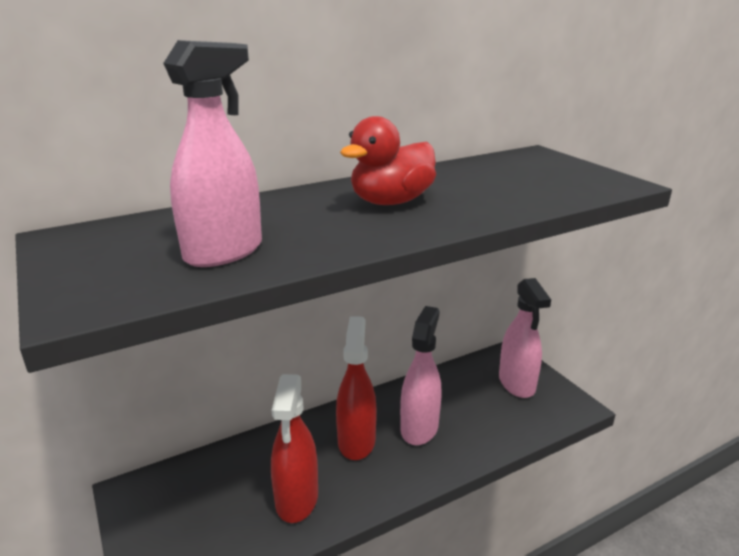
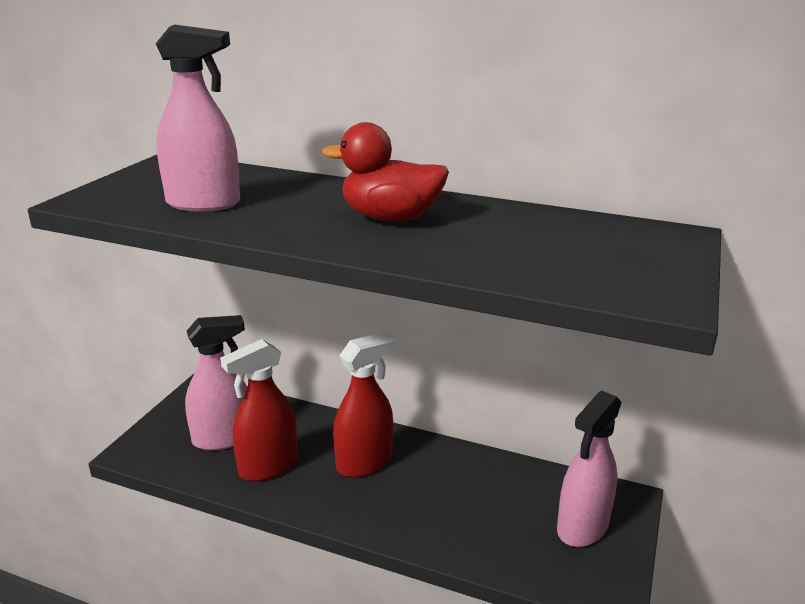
camera: 50 degrees right, 0 degrees up
(419, 428) = (425, 490): pink spray bottle -> pink spray bottle (223, 438)

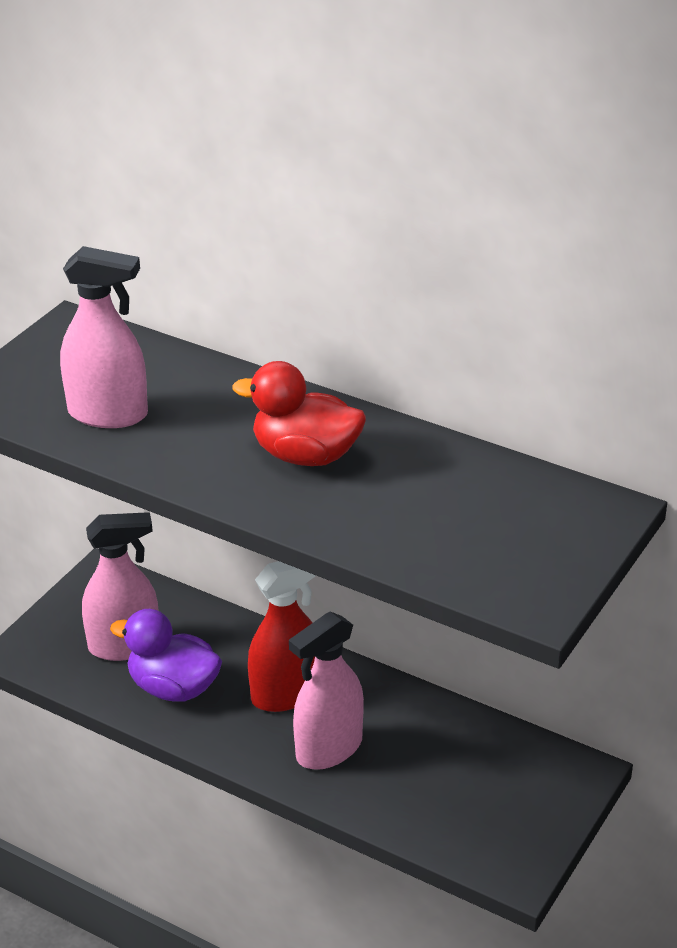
camera: 10 degrees right, 10 degrees up
(268, 466) = (173, 688): red spray bottle -> purple duck
(582, 527) = (516, 798): pink spray bottle -> pink spray bottle (328, 749)

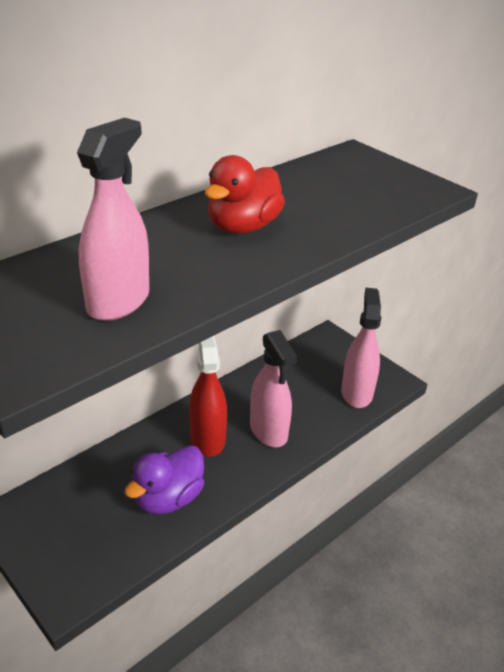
camera: 75 degrees left, 0 degrees up
(124, 646) = (103, 518): pink spray bottle -> pink spray bottle (356, 392)

